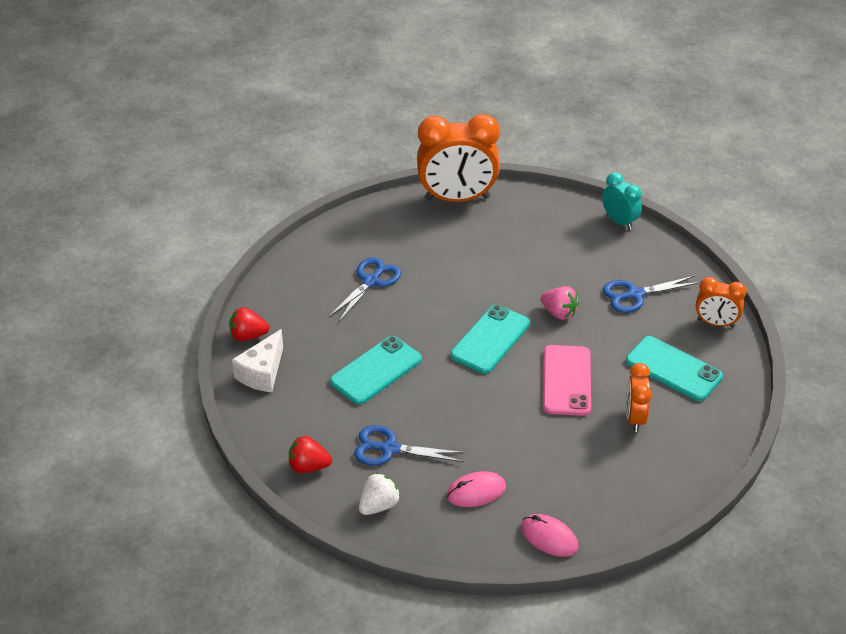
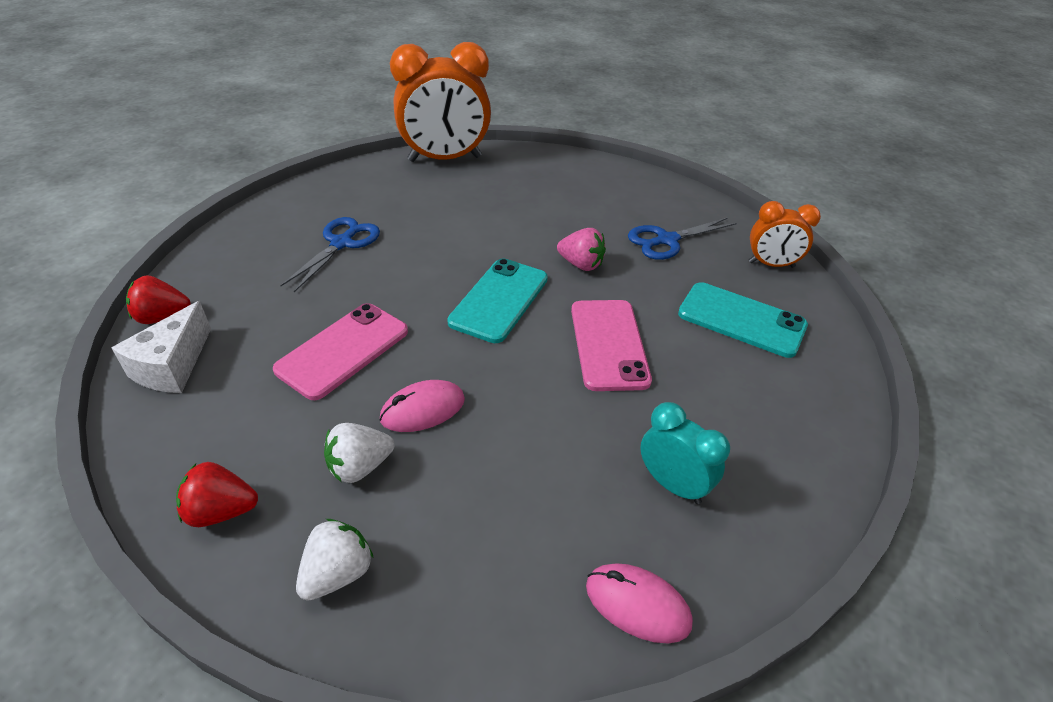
camera: 10 degrees left, 0 degrees up
(376, 370) = (343, 350): turquoise phone -> pink phone
(389, 449) = (360, 467): blue scissors -> white strawberry
(476, 492) = (503, 528): pink mouse -> pink mouse (423, 409)
(619, 221) = (628, 172): turquoise clock -> turquoise clock (672, 484)
(634, 418) = (713, 387): orange clock -> none

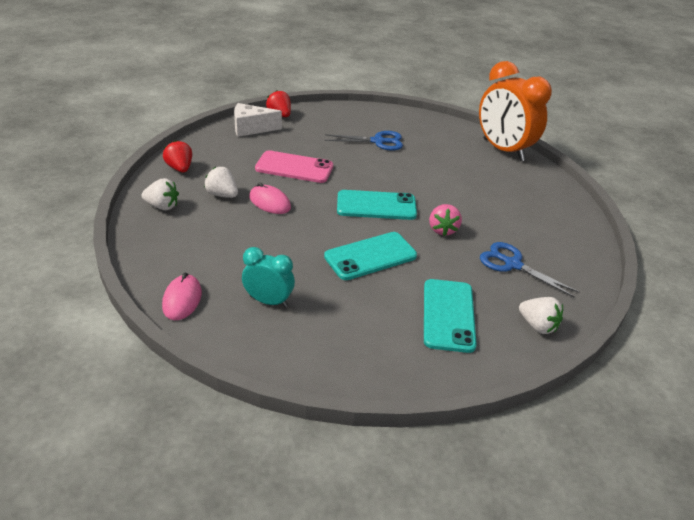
camera: 65 degrees right, 5 degrees down
(609, 344) = (370, 256): pink phone -> turquoise phone
(672, 484) = (268, 301): turquoise clock -> turquoise clock turned 90 degrees counterclockwise
(771, 265) = (537, 326): orange clock -> white strawberry

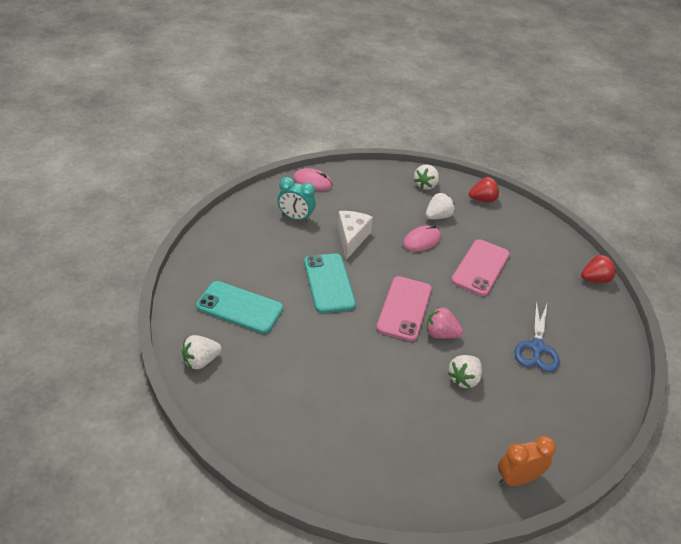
camera: 105 degrees right, 5 degrees up
(251, 129) = (560, 252): white cheese -> white cheese (351, 239)
(268, 301) = (296, 218): turquoise clock -> turquoise clock turned 75 degrees clockwise
(376, 206) = (404, 308): turquoise phone -> pink phone
(435, 172) = (464, 379): none -> white strawberry
(442, 230) = (353, 345): pink strawberry -> pink strawberry (441, 334)
(503, 150) = (517, 478): orange clock -> orange clock, size x0.52
(512, 264) = (284, 379): blue scissors -> none

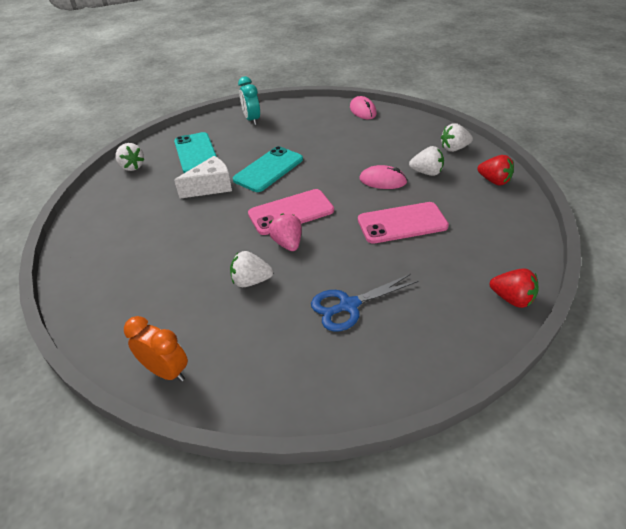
camera: 55 degrees right, 0 degrees up
(201, 361) = (132, 167): white strawberry -> white strawberry turned 150 degrees counterclockwise
(296, 218) = (314, 125): turquoise clock -> turquoise clock (252, 120)
(351, 239) = (330, 153): white cheese -> white cheese (211, 187)

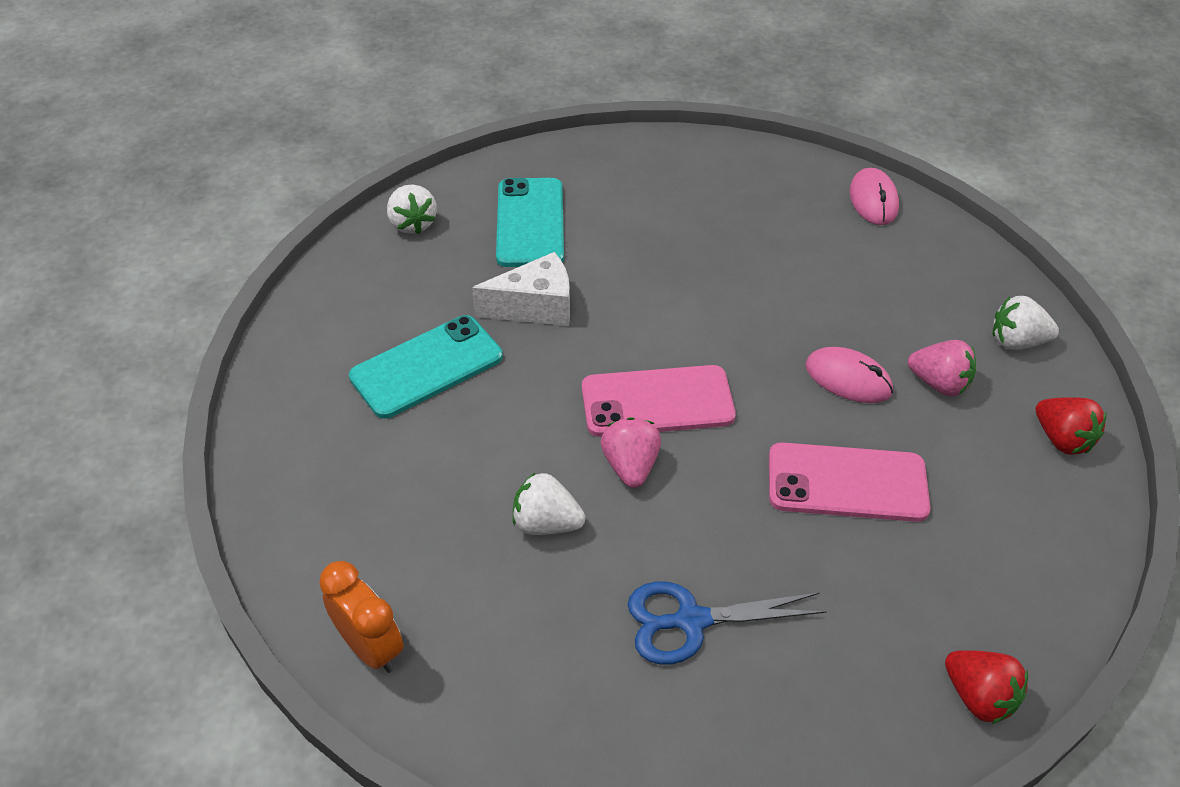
camera: 15 degrees right, 5 degrees up
(252, 120) = (653, 169): turquoise clock -> none
(268, 169) = (648, 295): turquoise phone -> turquoise phone (427, 367)
(426, 172) = (939, 383): white strawberry -> pink strawberry

